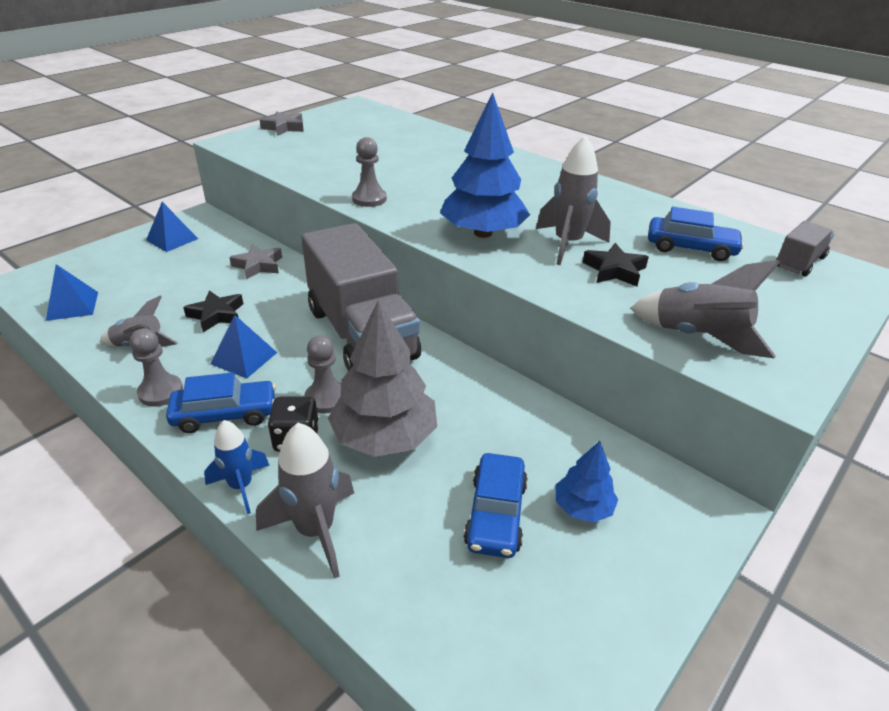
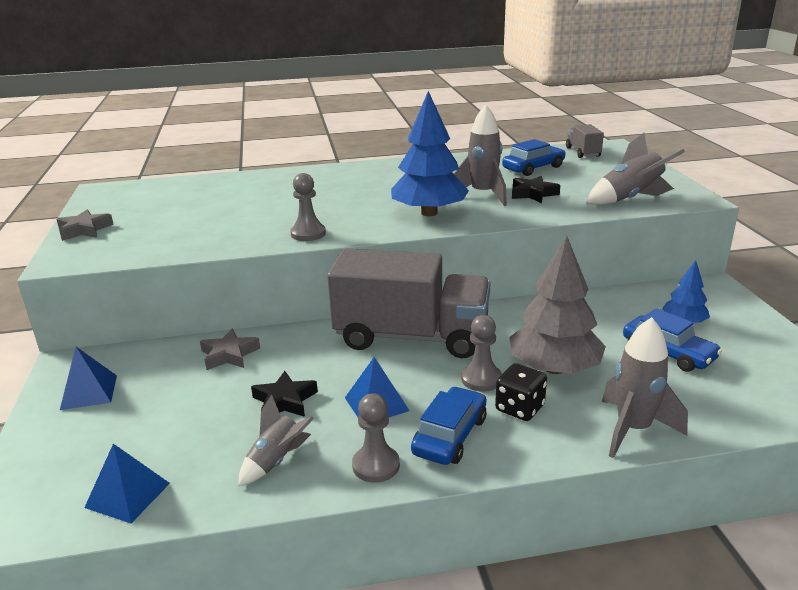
camera: 50 degrees left, 10 degrees down
(241, 486) = (555, 452): blue rocket -> none

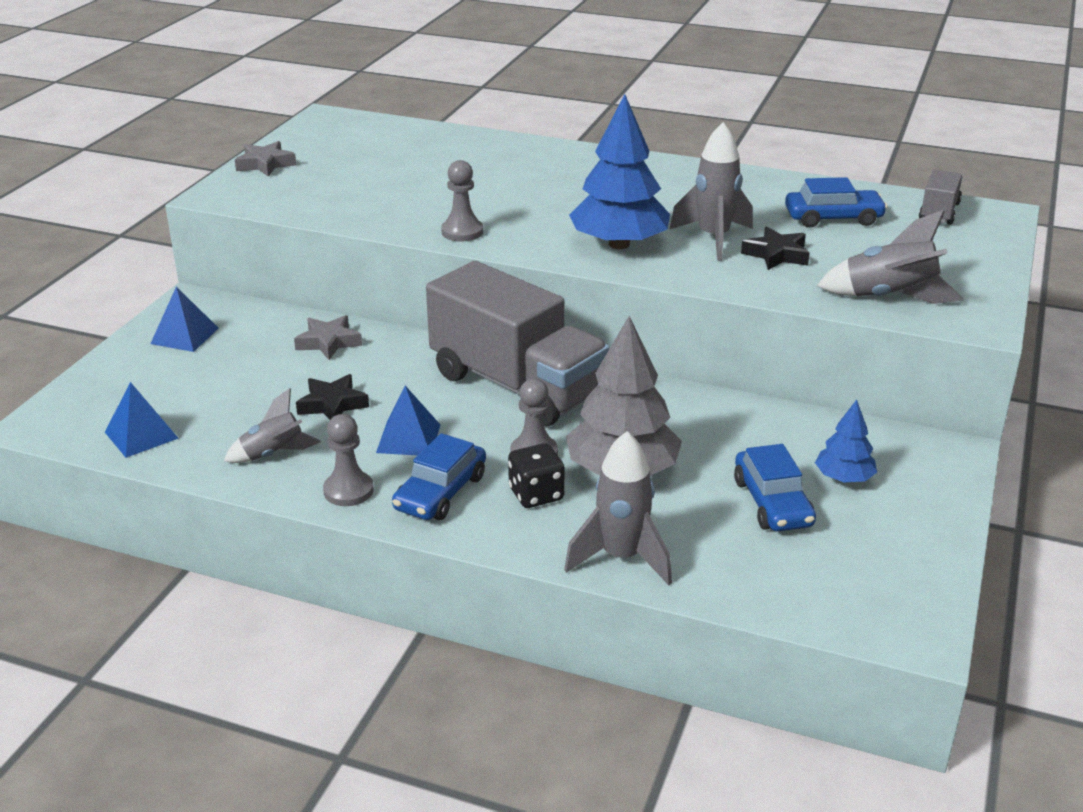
camera: 30 degrees right, 5 degrees up
(450, 436) = (440, 492): blue car -> blue car turned 150 degrees clockwise

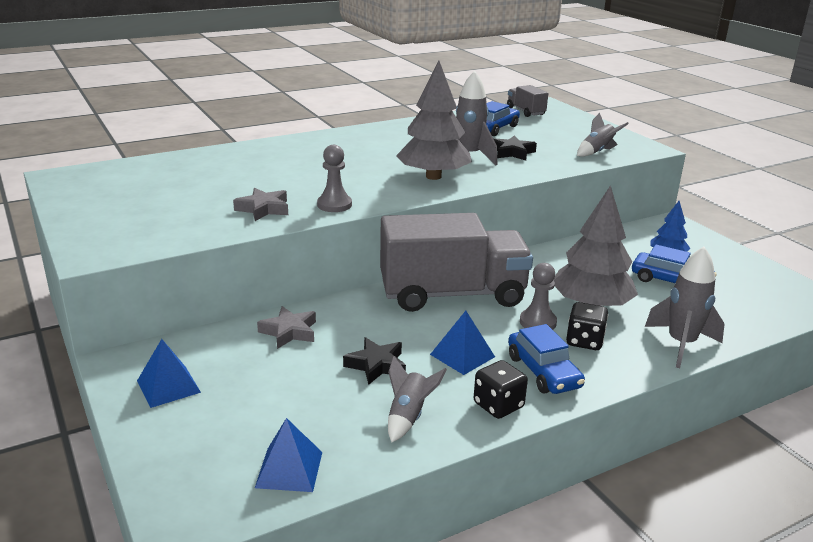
camera: 50 degrees left, 5 degrees down
(265, 164) = (85, 220): grey star -> grey star (263, 209)
(348, 491) = (498, 405): grey pawn -> black dice
(619, 244) = (433, 176): blue tree -> grey tree
(889, 298) = (597, 152): grey rocket -> grey rocket, size x0.65

